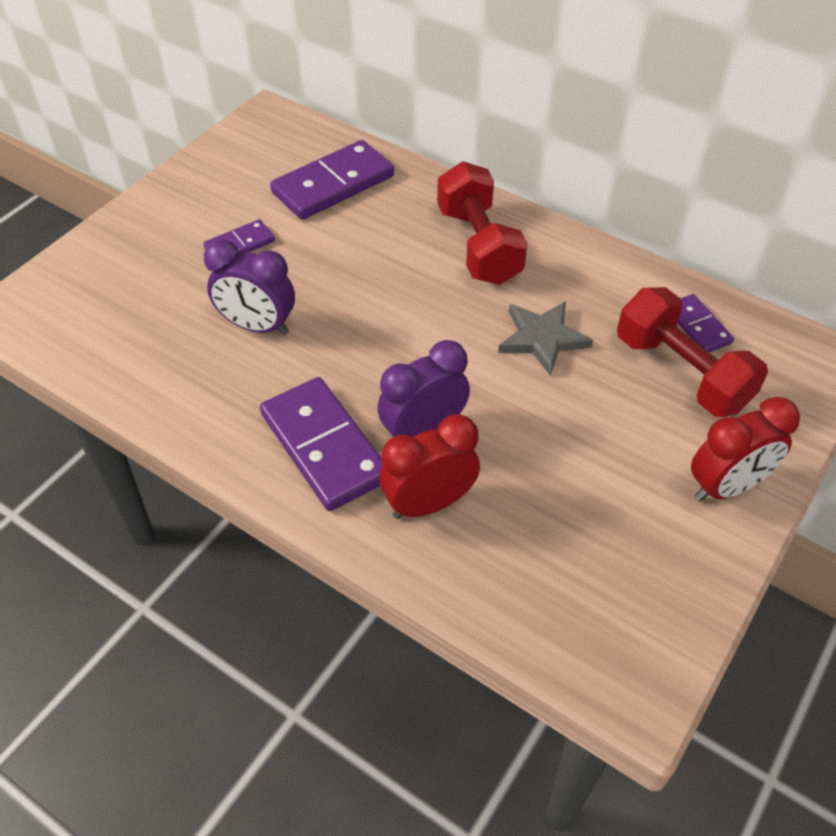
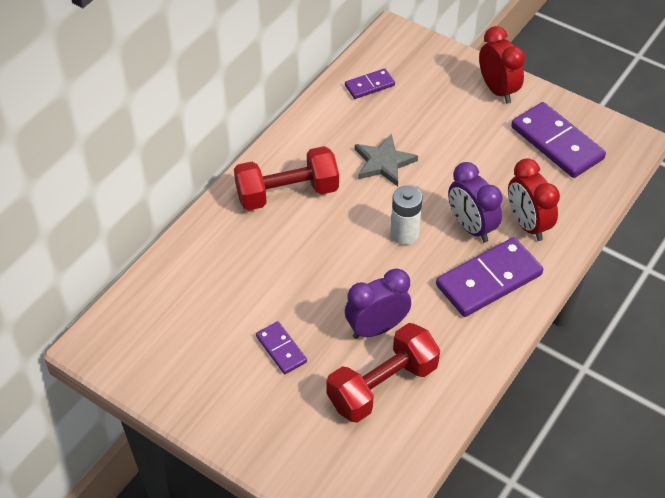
camera: 90 degrees left, 0 degrees up
(257, 326) = (376, 328): purple clock -> purple clock turned 135 degrees counterclockwise
(333, 184) = (205, 288): purple domino -> purple domino (556, 143)
(410, 357) = (404, 234): none -> white battery
(681, 372) = (411, 98): red dumbbell -> red dumbbell (382, 386)

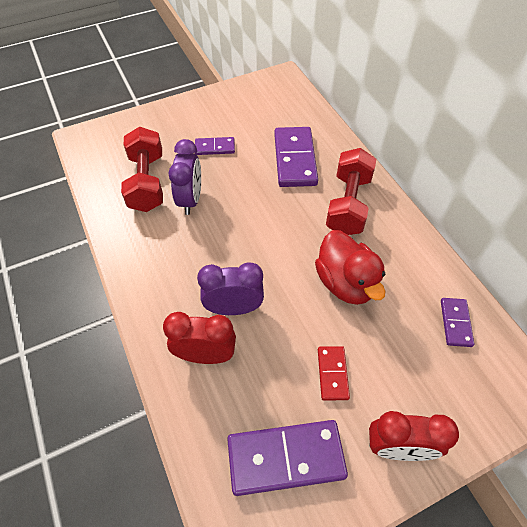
camera: 120 degrees right, 5 degrees up
(383, 162) = (345, 283): grey star -> red duck
(404, 234) = (259, 257): white battery -> none
(474, 141) = (332, 373): none -> red domino
(488, 280) = (175, 289): purple domino -> purple domino (295, 159)

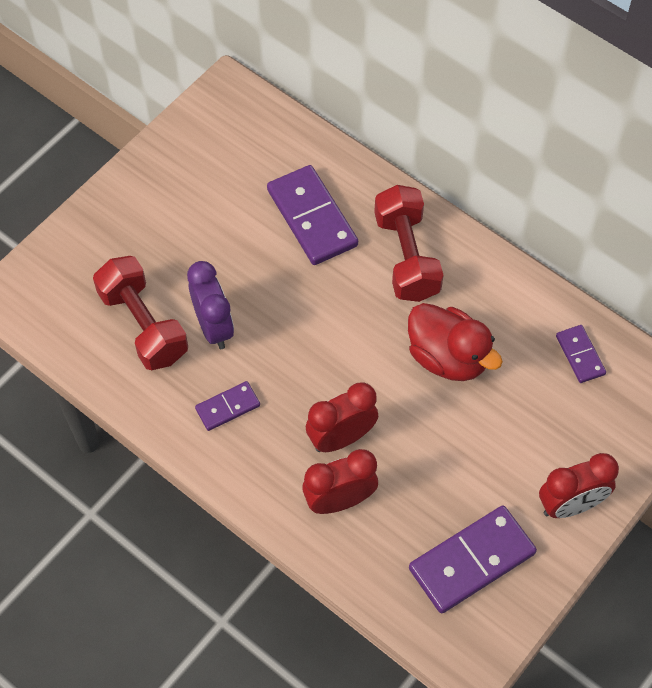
camera: 25 degrees left, 5 degrees up
(215, 147) = (200, 240): purple domino -> purple domino (227, 407)
(234, 308) = (341, 438): purple clock -> red clock
(332, 373) = (479, 462): red domino -> none

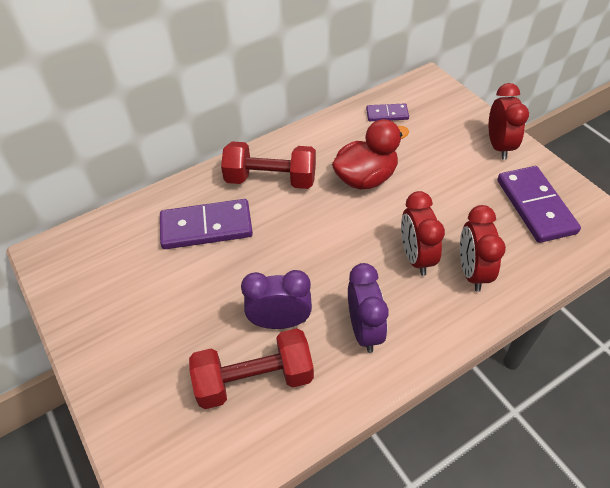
camera: 70 degrees left, 10 degrees down
(227, 407) = (364, 330): purple domino -> purple clock

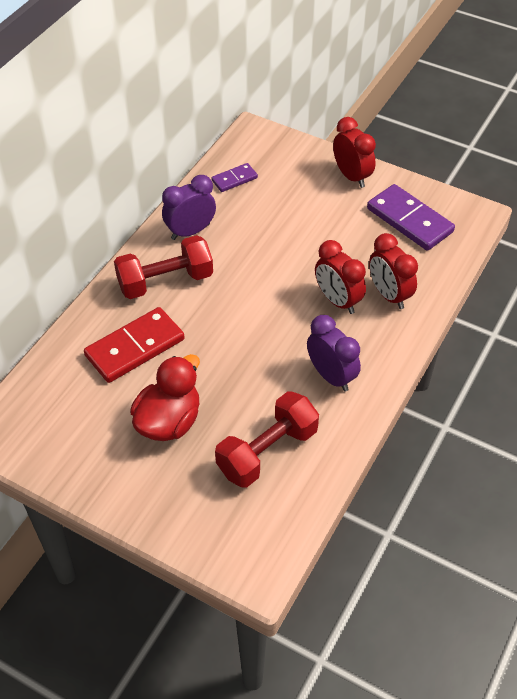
camera: 30 degrees left, 0 degrees up
(206, 227) = (135, 347): purple domino -> red domino
(280, 322) = (258, 399): purple clock -> purple clock (190, 231)
(365, 178) = (252, 248): red duck -> red duck (169, 421)

